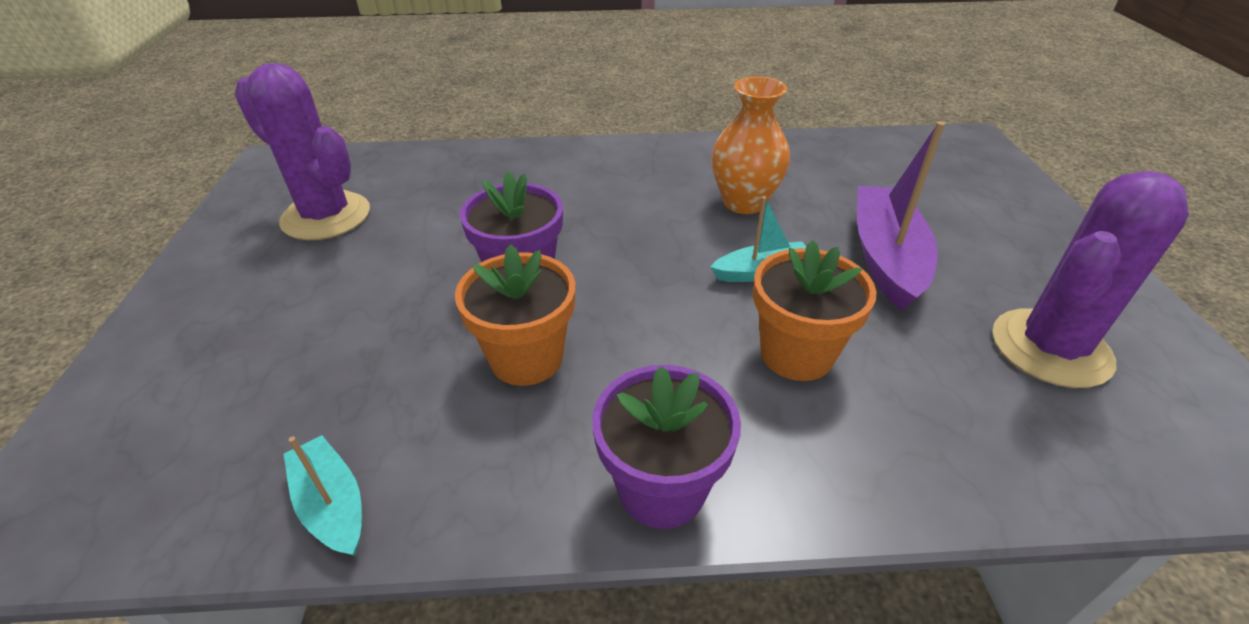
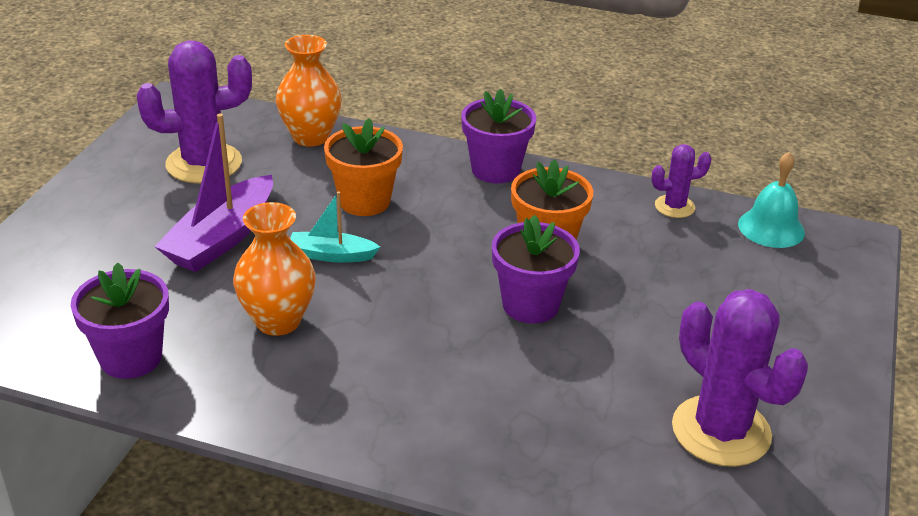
camera: 160 degrees left, 5 degrees down
(161, 509) = (771, 228): none -> turquoise bell
(332, 505) = (674, 206): turquoise boat -> purple cactus
(817, 155) = (131, 358): none -> purple flower pot
(1000, 458) = (310, 137): none -> orange vase

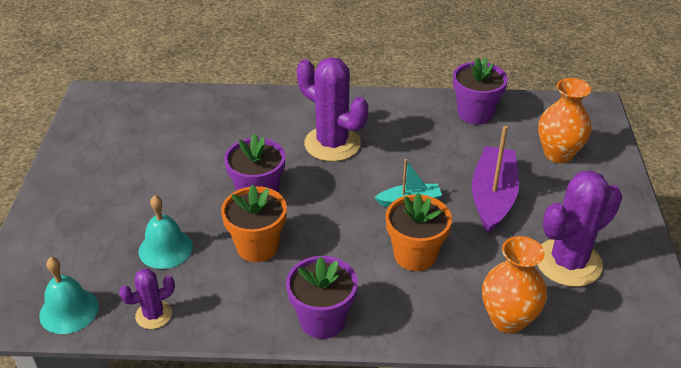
camera: 165 degrees right, 5 degrees up
(278, 321) = (411, 150): orange vase -> orange vase (558, 154)
(662, 265) = (165, 248): none -> turquoise bell
(721, 431) = (133, 143): purple cactus -> purple cactus (332, 144)

